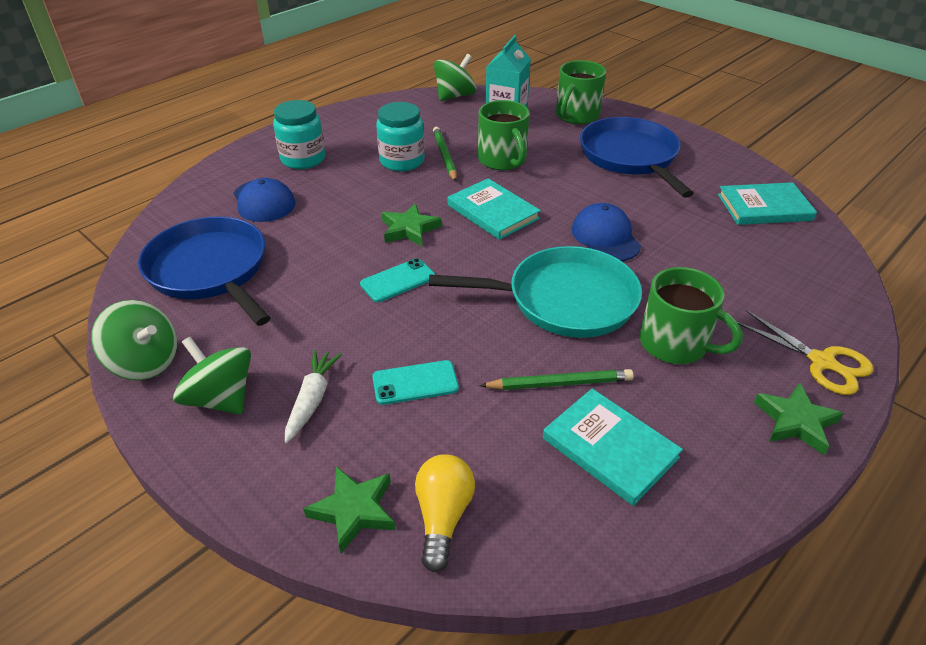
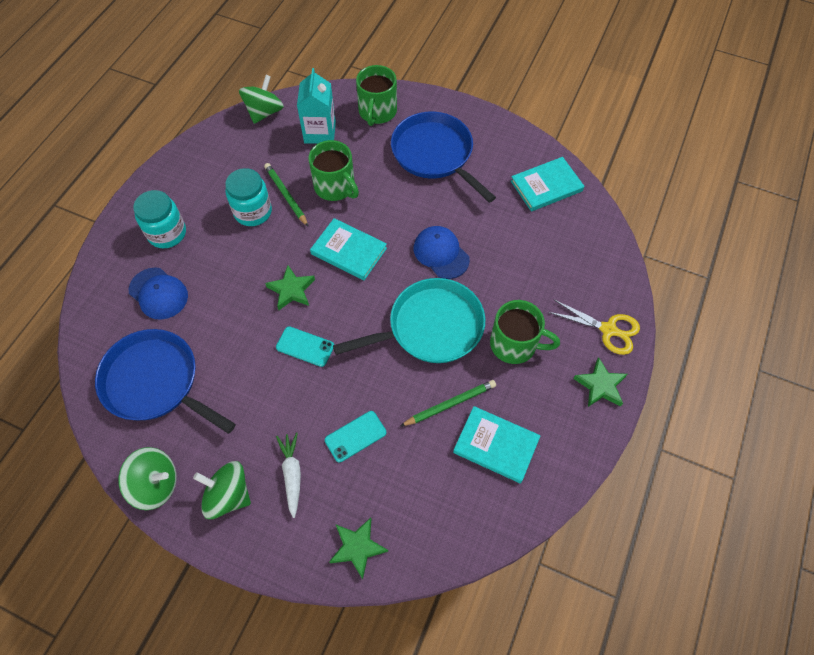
camera: 20 degrees left, 20 degrees up
(398, 281) = (305, 346): turquoise phone -> turquoise phone turned 75 degrees clockwise
(443, 517) = (413, 532): yellow light bulb -> none

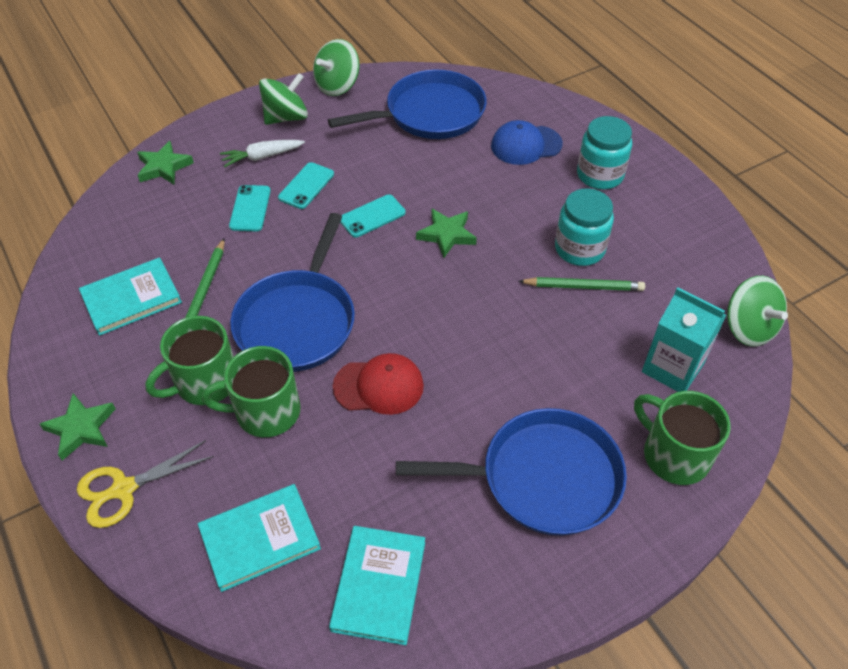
camera: 125 degrees right, 10 degrees down
(292, 474) = (262, 157): white carrot -> white carrot turned 135 degrees clockwise
(303, 414) = (306, 186): none -> turquoise phone
(335, 187) = (563, 338): green mug -> green mug (265, 412)
(349, 251) = (456, 303): turquoise book -> turquoise book (260, 539)
(431, 327) = (297, 321): turquoise pan -> blue pan
(441, 253) = (379, 386): blue cap -> red cap

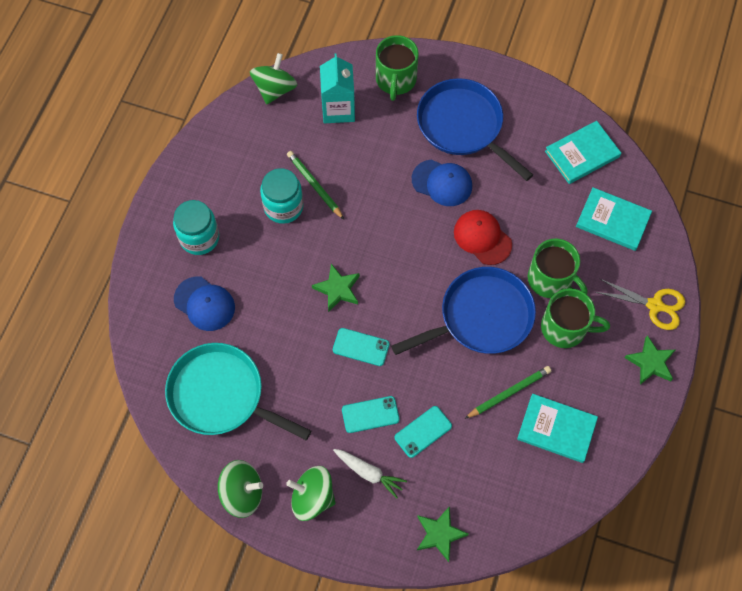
camera: 130 degrees left, 15 degrees up
(430, 113) = (221, 395): blue pan -> turquoise pan
(483, 398) = (442, 183): none -> blue cap

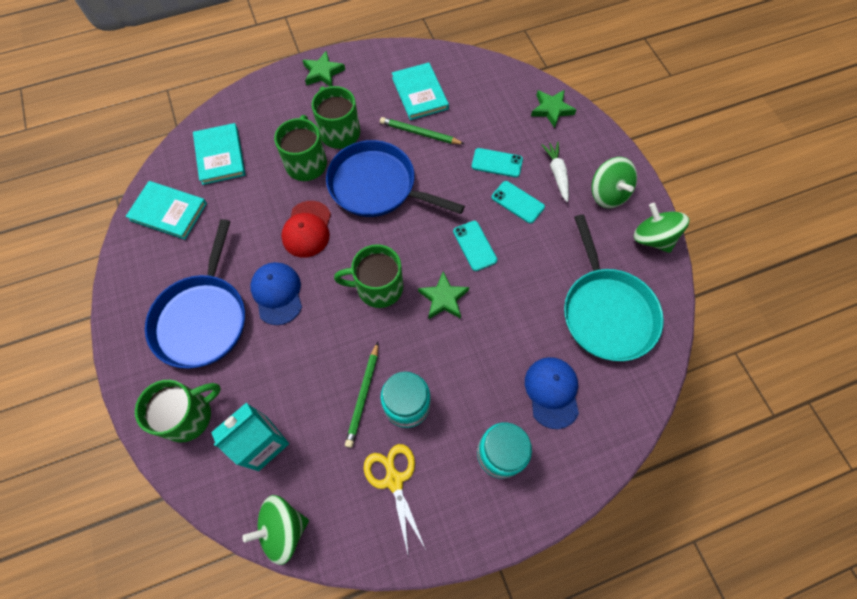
camera: 130 degrees left, 0 degrees up
(387, 251) = (378, 287): none -> green mug
(655, 305) = (275, 93): yellow scissors -> yellow scissors (394, 479)

